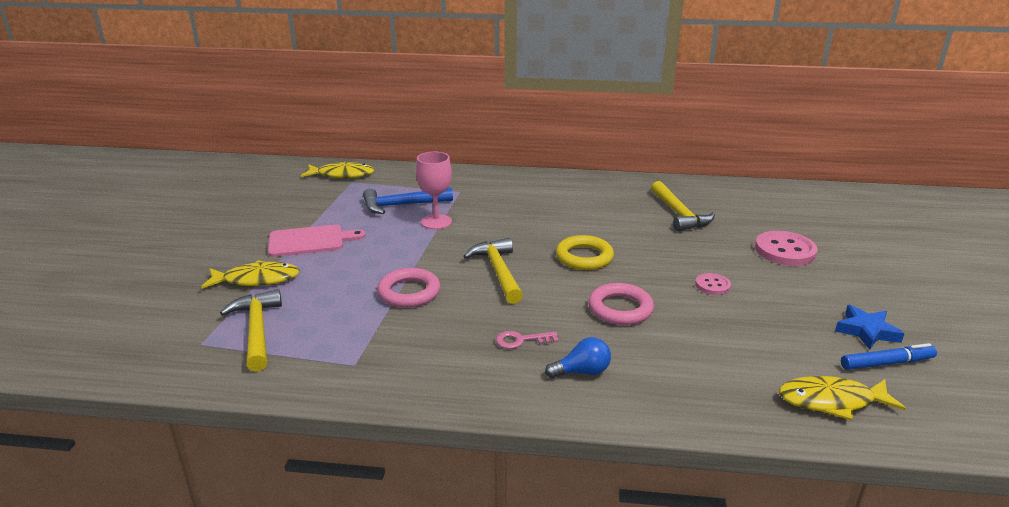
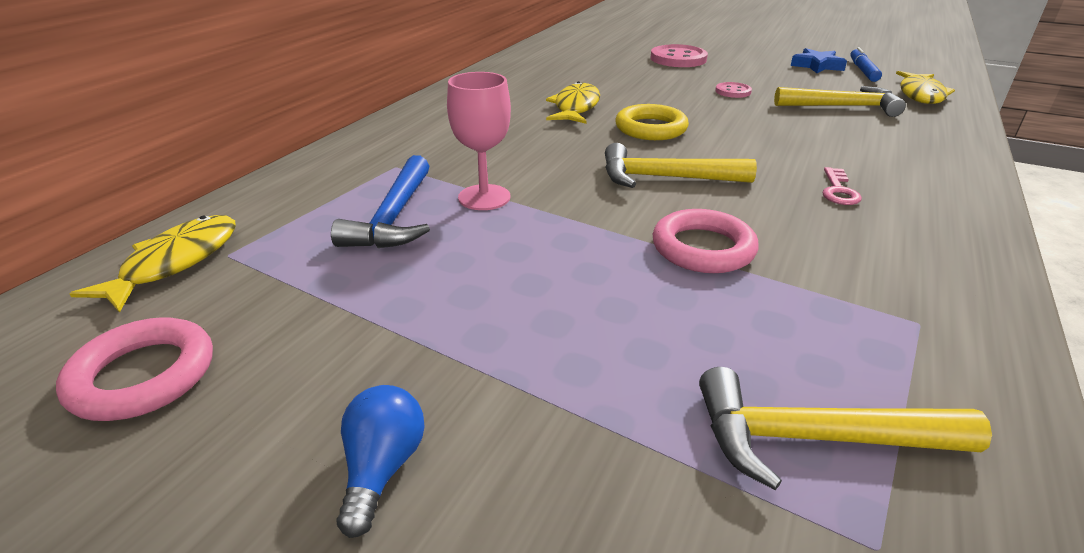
camera: 70 degrees left, 5 degrees up
(257, 279) = (592, 427): yellow fish -> yellow fish (575, 107)
(310, 241) = (455, 332): pink cutting board -> none
(582, 372) = (900, 171): blue light bulb -> blue light bulb (382, 468)
(620, 309) = (771, 133): pink ring -> pink ring (143, 375)
(679, 214) = (579, 75): yellow hammer -> yellow hammer (842, 107)

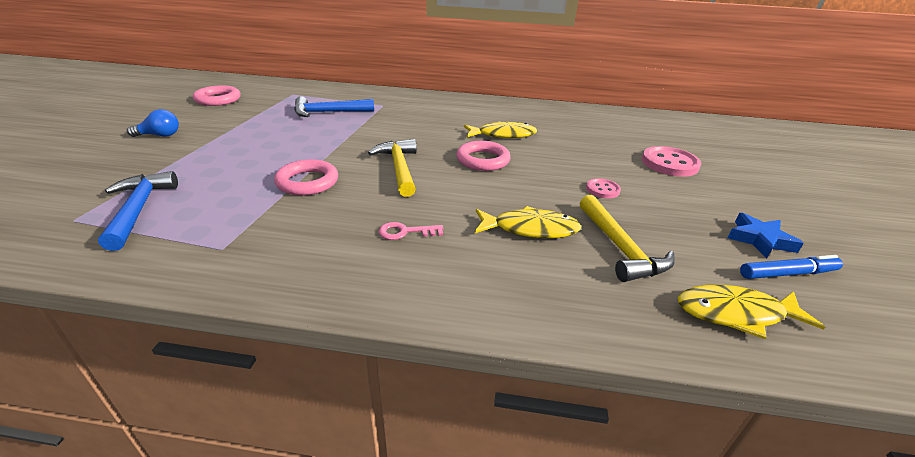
camera: 70 degrees right, 0 degrees up
(176, 262) = (286, 89): yellow fish -> yellow fish (530, 229)
(484, 197) = (354, 126): pink goblet -> none
(650, 128) = (483, 160): yellow ring -> pink ring
(815, 439) = (138, 209): yellow hammer -> blue hammer

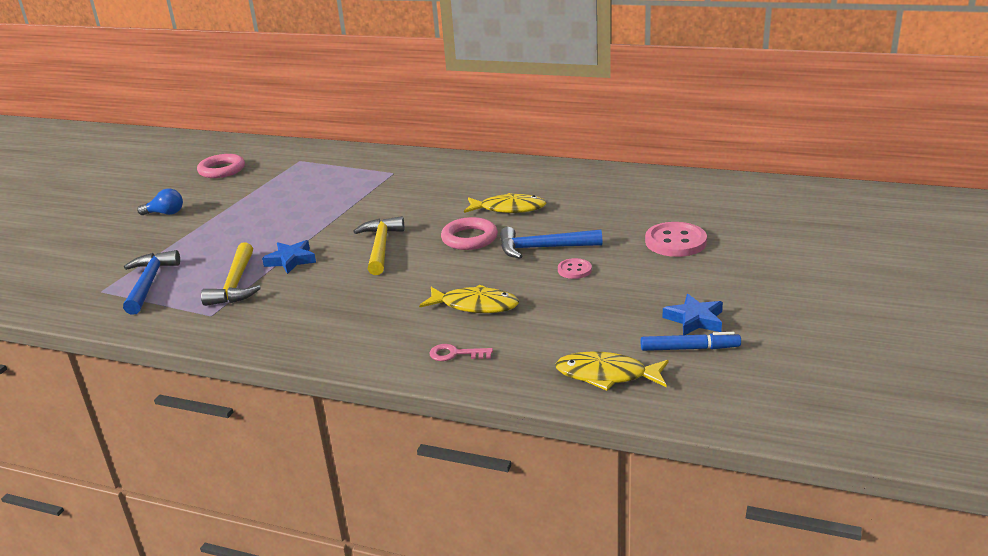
camera: 15 degrees right, 5 degrees down
(307, 182) = (291, 260): pink ring -> blue star
(329, 112) = (331, 184): blue hammer -> blue hammer (543, 248)
(406, 232) = (362, 305): pink key -> pink key (456, 354)
(620, 248) = (548, 323): yellow hammer -> yellow hammer (236, 284)

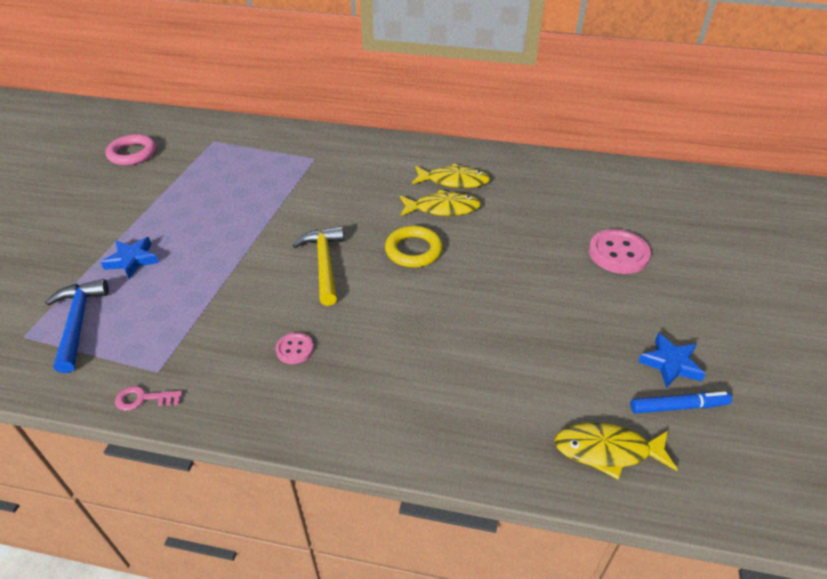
camera: 10 degrees left, 15 degrees up
(165, 213) = (80, 216): blue light bulb -> none
(236, 284) = (177, 322): yellow hammer -> none
(291, 260) = (232, 285): blue star -> blue star (132, 260)
(456, 354) = (441, 424): pink key -> pink key (144, 399)
(469, 238) = (413, 250): pink ring -> yellow ring
(475, 305) = (443, 349): yellow fish -> yellow fish (454, 181)
(543, 248) = (491, 263): blue hammer -> none
(574, 270) = (531, 294): pink button -> pink button (294, 349)

